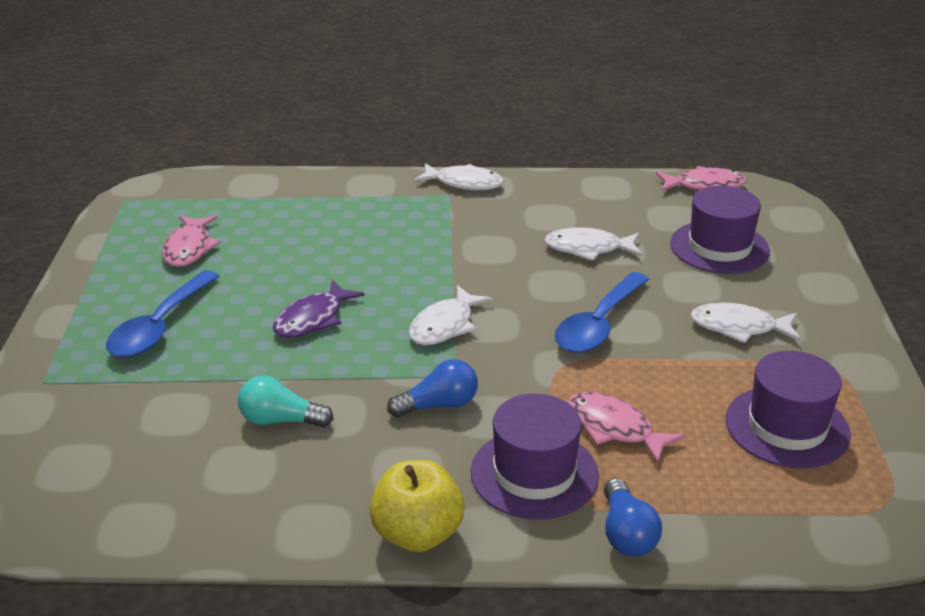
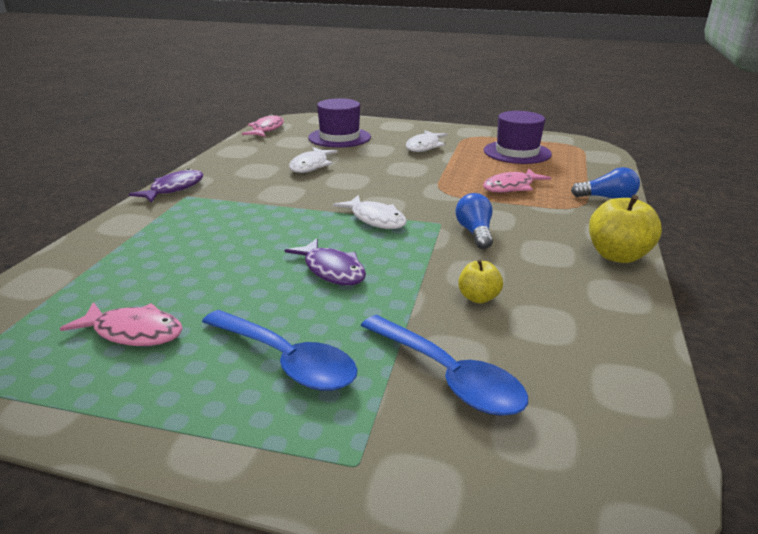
camera: 75 degrees left, 5 degrees down
(280, 420) = (478, 298): turquoise light bulb -> yellow apple
(464, 183) = (174, 189): white fish -> purple fish
(534, 473) = (553, 213): purple hat -> none
(598, 324) = (402, 176): blue spoon -> blue spoon (448, 376)

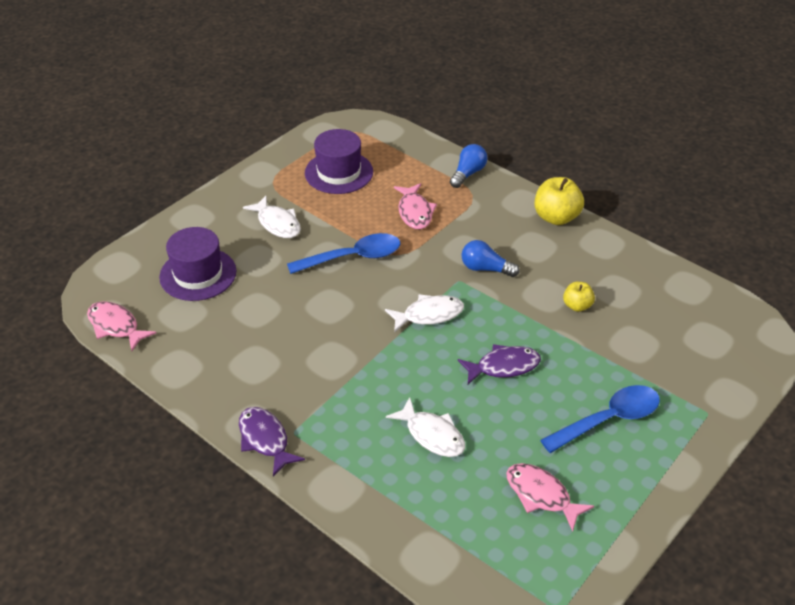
camera: 65 degrees left, 15 degrees up
(133, 332) = (541, 495): pink fish -> pink fish turned 90 degrees counterclockwise
(311, 166) = (272, 320): white fish -> white fish (432, 435)
(448, 376) = (652, 352): blue spoon -> blue spoon (353, 257)

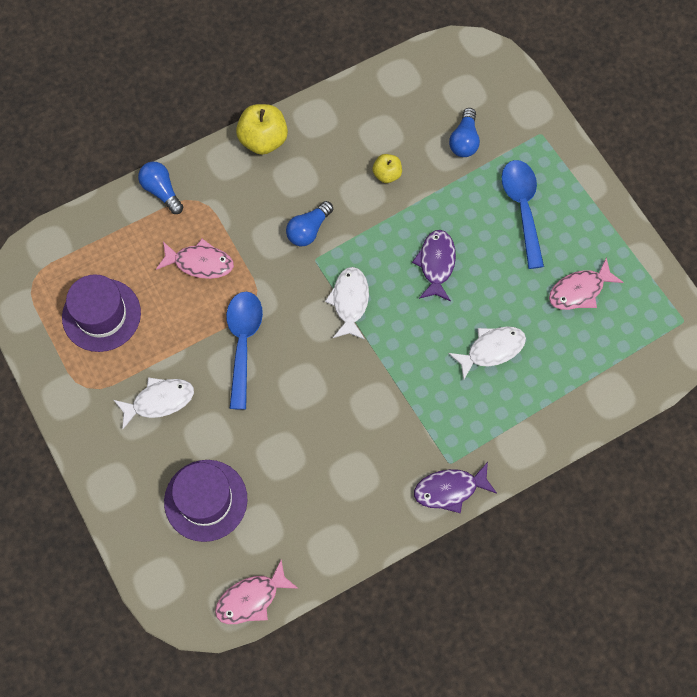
camera: 70 degrees left, 25 degrees up
(654, 353) = (464, 141): none -> blue light bulb

